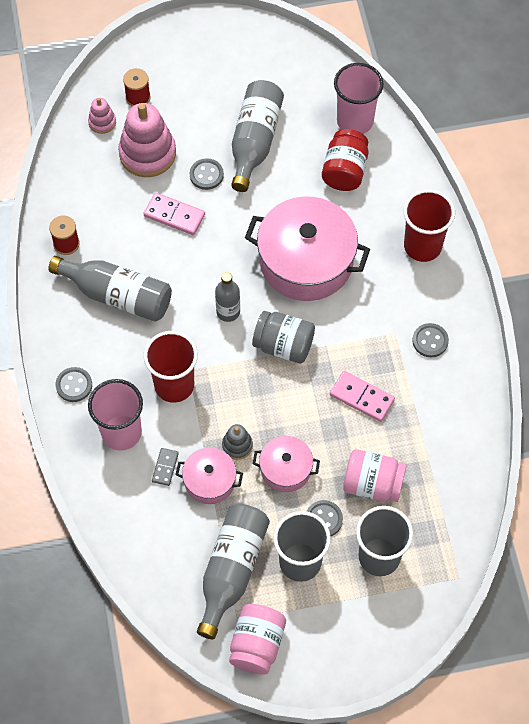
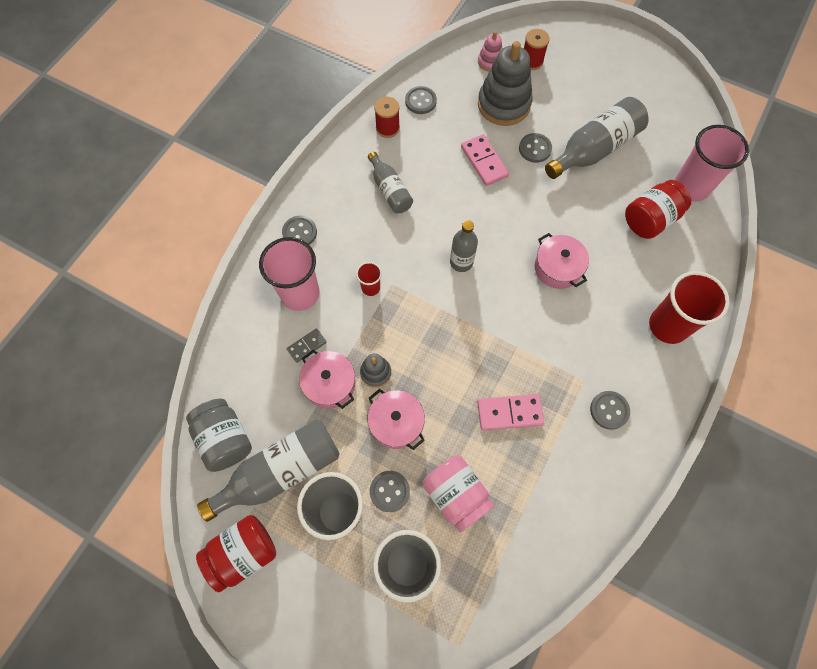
camera: 40 degrees right, 5 degrees up
(73, 200) = (420, 101): none -> grey button
(117, 296) = (390, 190): grey bottle -> grey bottle, size x0.60
(147, 153) = (503, 104): pink stacking toy -> grey stacking toy
(174, 385) = (370, 288): red cup -> red cup, size x0.48
(257, 644) = (243, 553): pink jar -> red jar
(283, 345) = (482, 321): grey jar -> grey jar (225, 439)
(306, 261) = (557, 268): pink pot -> pink pot, size x0.51
(361, 397) = (509, 413): pink domino -> pink domino turned 75 degrees counterclockwise

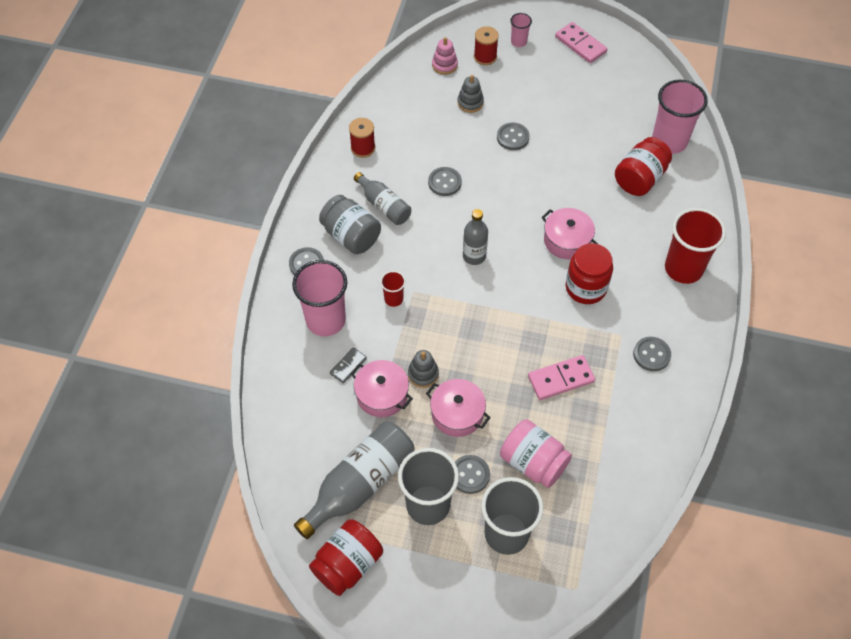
camera: 15 degrees left, 10 degrees down
(225, 439) = (295, 469): grey jar -> grey jar (351, 236)
(420, 101) = (387, 116): grey button -> grey button (444, 182)
(484, 161) = (467, 159): pink domino -> pink domino (580, 44)
(503, 104) = (470, 103): grey stacking toy -> grey stacking toy, size x0.49
(562, 322) = (586, 288): none -> red jar
(569, 53) = (518, 42): none -> pink cup
(594, 149) = (569, 126): grey bottle -> none

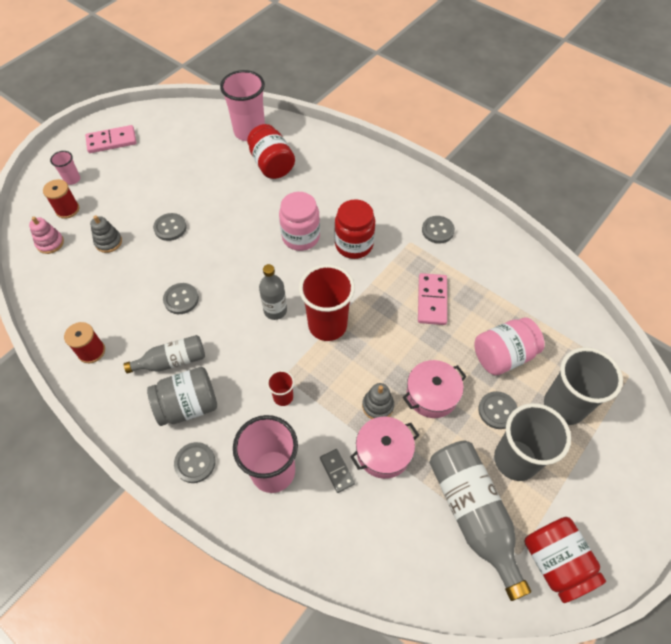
camera: 65 degrees left, 0 degrees up
(567, 240) = (301, 237): pink pot -> pink jar
(683, 268) = (371, 176): red cup -> red cup (327, 325)

